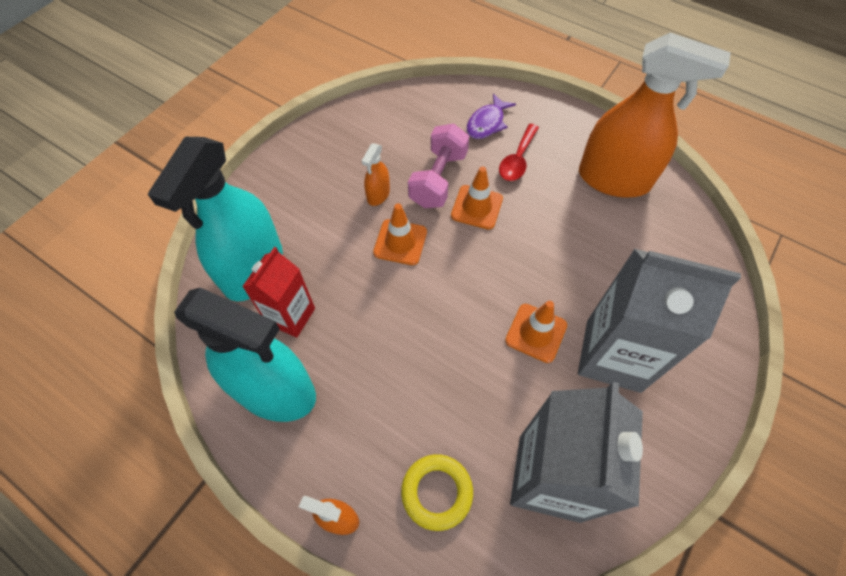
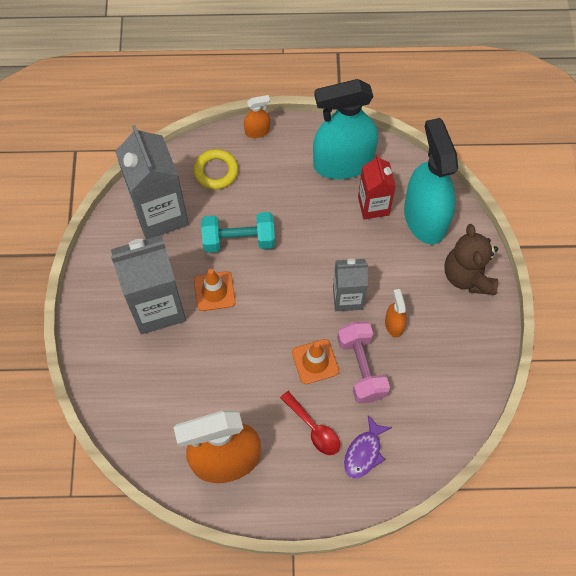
camera: 145 degrees right, 5 degrees up
(272, 194) = (468, 276): none -> brown teddy bear
(400, 242) = (347, 297): orange traffic cone -> grey carton
(470, 374) = (239, 240): none -> turquoise dumbbell
(487, 123) = (364, 452): purple fish -> purple fish turned 150 degrees counterclockwise
(517, 160) = (314, 429): red spoon -> red spoon turned 150 degrees clockwise

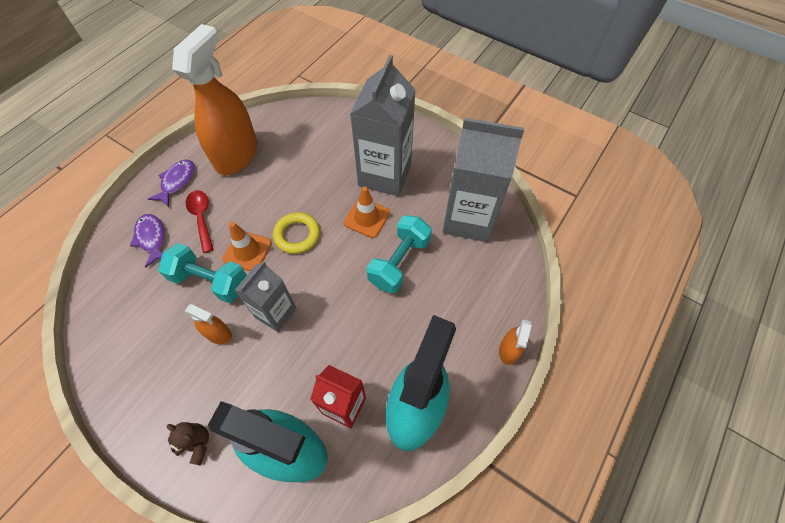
camera: 125 degrees right, 5 degrees down
(216, 171) = (484, 285): yellow ring -> yellow ring (297, 235)
(295, 488) = (177, 182): none -> purple fish
(314, 429) = (201, 218): red spoon -> red spoon turned 75 degrees clockwise
(361, 368) = (210, 281): pink dumbbell -> turquoise dumbbell
(468, 276) = (196, 444): brown teddy bear -> brown teddy bear, size x0.53

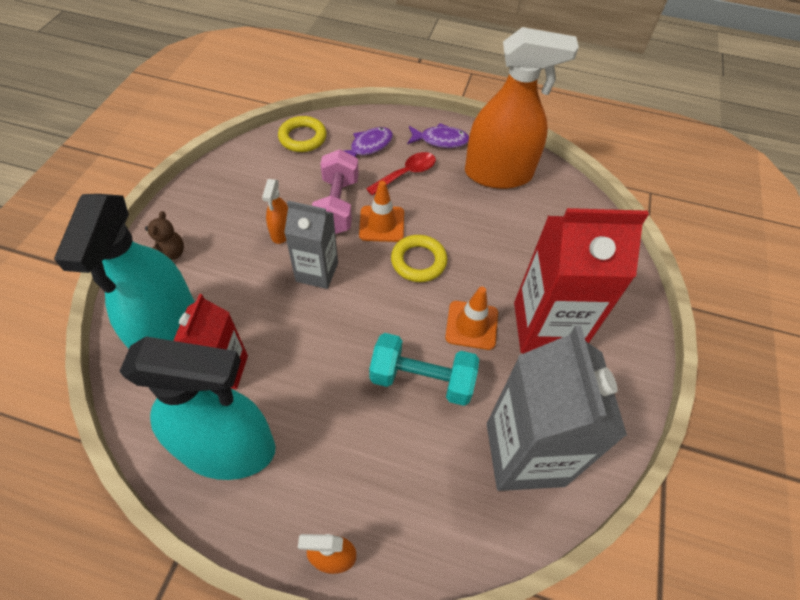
camera: 70 degrees right, 5 degrees down
(106, 292) = (302, 138): none -> yellow ring
(210, 281) = (337, 206): turquoise dumbbell -> pink dumbbell
(385, 175) = (546, 327): grey carton -> red carton

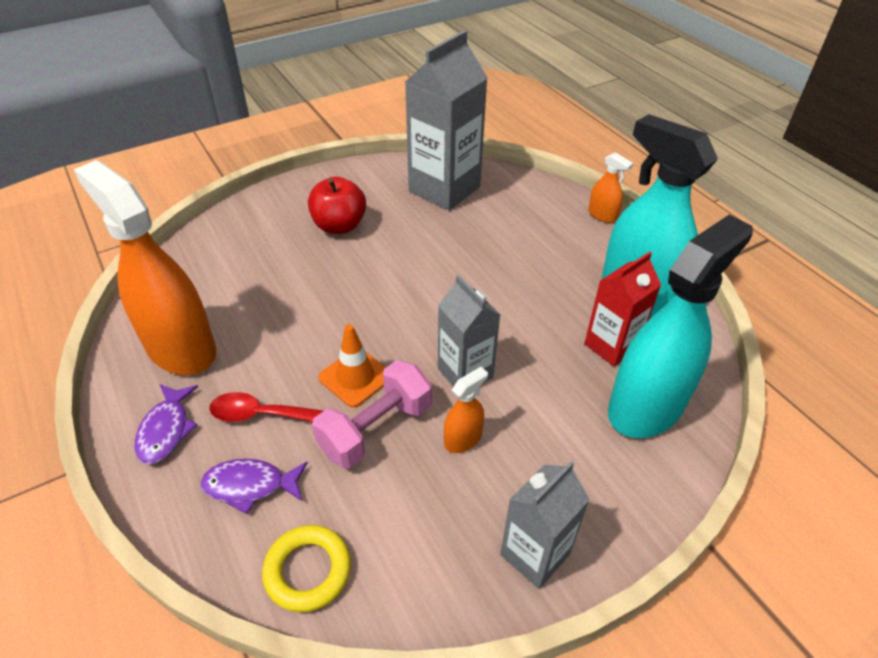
camera: 135 degrees left, 10 degrees down
(170, 254) = (606, 498): brown teddy bear -> none
(196, 204) = (535, 554): none -> grey carton
(418, 261) = (366, 323): yellow ring -> none
(422, 379) = (463, 252): turquoise dumbbell -> none
(440, 140) = (166, 430): purple fish -> purple fish turned 135 degrees counterclockwise
(471, 325) = (387, 257): orange traffic cone -> none
(546, 327) = (339, 226): red carton -> red apple

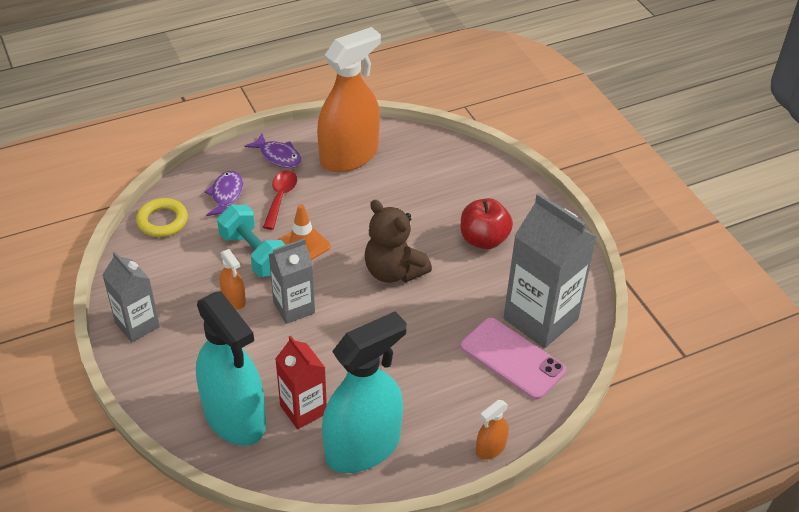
camera: 95 degrees right, 0 degrees up
(166, 430) = (278, 156): purple fish -> purple fish turned 150 degrees counterclockwise
(376, 429) = (254, 254): pink dumbbell -> turquoise dumbbell
(393, 290) = (393, 271): none -> brown teddy bear
(496, 204) = (512, 358): none -> pink phone

